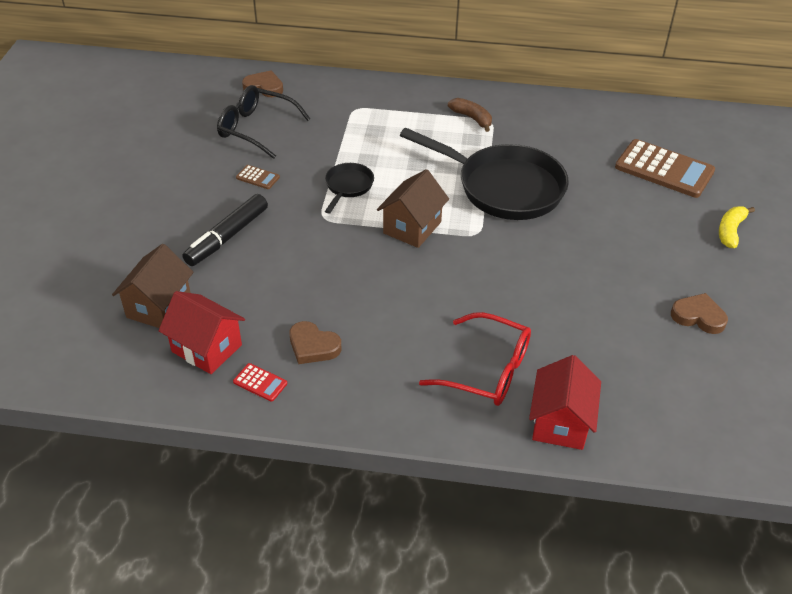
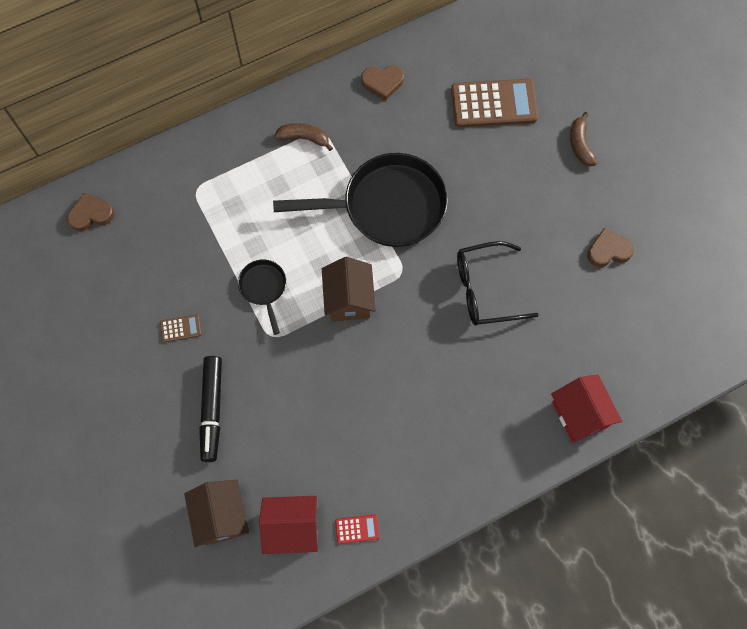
camera: 35 degrees left, 25 degrees up
(256, 128) = (129, 271): black glasses -> black glasses (485, 289)
(313, 346) = (367, 469): brown heart -> brown heart (382, 83)
(487, 370) = (503, 403): red glasses -> none
(730, 231) = (580, 144): yellow banana -> brown banana

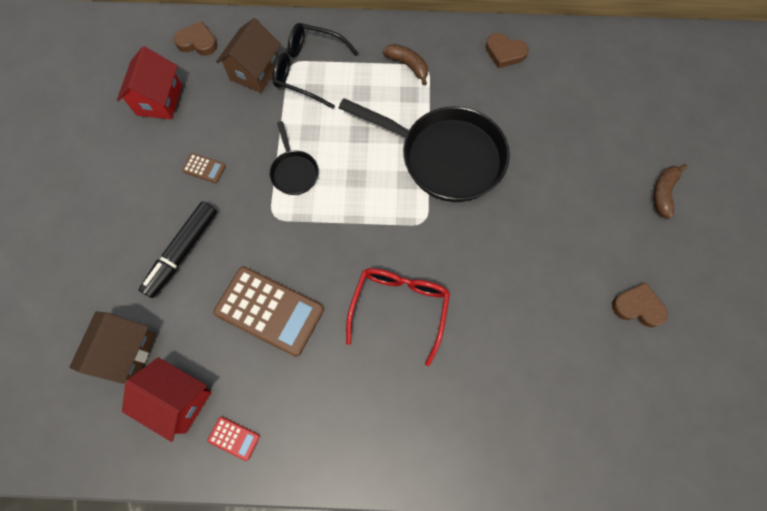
camera: 30 degrees right, 0 degrees up
(264, 288) = (294, 172): black pan -> black pan turned 150 degrees clockwise
(349, 299) = (361, 220): brown house -> brown house (255, 71)
(425, 354) = (399, 307): none -> red glasses
(485, 289) = (492, 278): black glasses -> black glasses (308, 70)
(493, 104) = (597, 117): brown calculator -> brown calculator (269, 311)
(579, 414) = (517, 455): red house -> red house (159, 100)

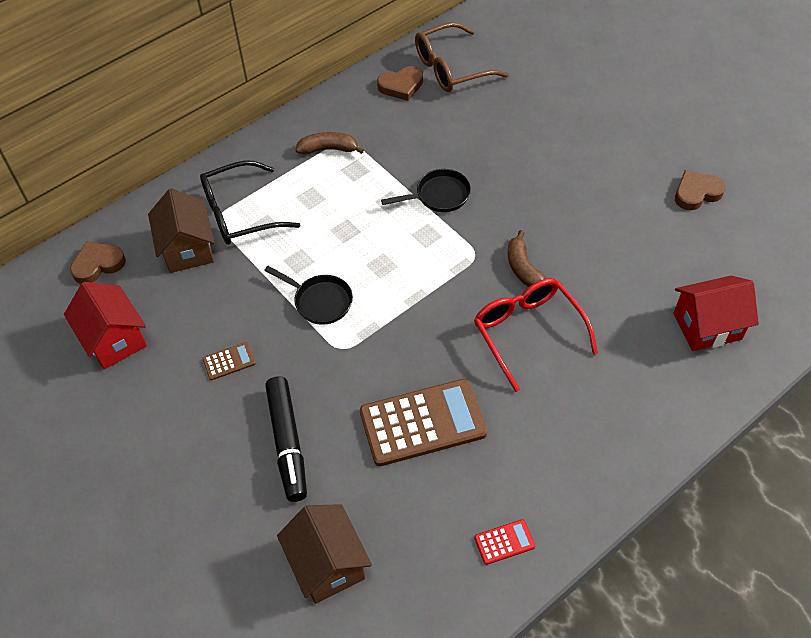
camera: 40 degrees left, 15 degrees down
(178, 400) = (422, 558): red house -> red house (707, 326)
(445, 157) = (439, 196): black pan -> black pan, size x0.46
(554, 64) = (451, 68): none -> brown glasses
(663, 193) = (629, 103): brown banana -> brown banana (523, 269)

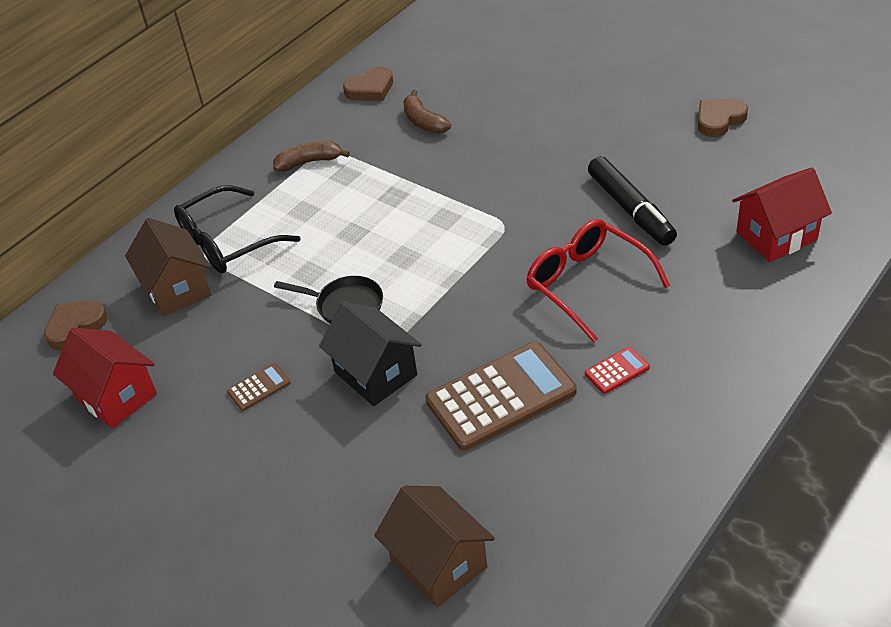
camera: 10 degrees left, 10 degrees down
(287, 442) = (352, 452): black marker -> black marker (630, 209)
(326, 373) = (376, 373): none -> black house
(439, 196) = (445, 179): black pan -> none
(451, 68) = (419, 63): brown glasses -> none
(504, 542) = (633, 491): red calculator -> red calculator (617, 371)
(523, 269) = (561, 226): brown banana -> brown banana (424, 121)

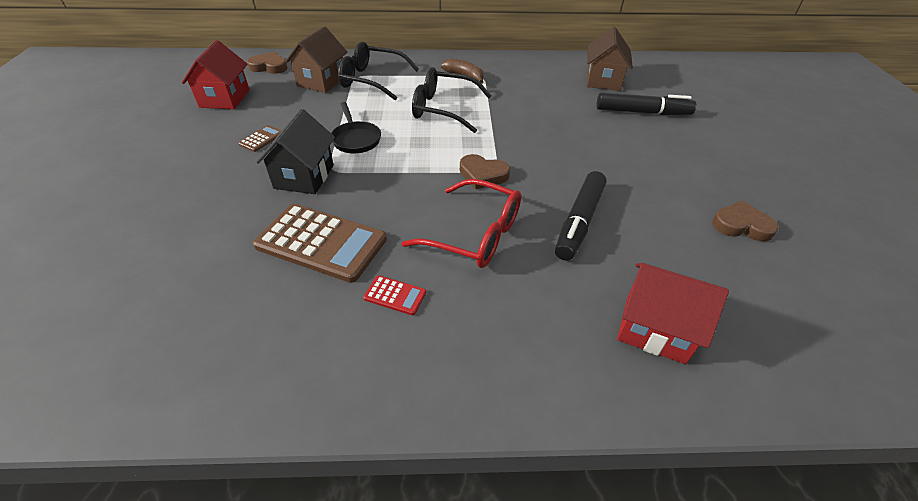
camera: 45 degrees right, 0 degrees up
(259, 387) = (261, 139): brown calculator -> brown calculator turned 75 degrees counterclockwise
(359, 211) = (443, 109): none -> black glasses
(370, 89) = (550, 69): brown heart -> brown heart (483, 175)
(424, 121) = (548, 97): brown banana -> none
(438, 563) = (132, 286): brown house -> brown house (603, 80)
(519, 75) = (642, 112): none -> black marker
(587, 284) = (475, 235): red glasses -> red glasses turned 105 degrees clockwise

